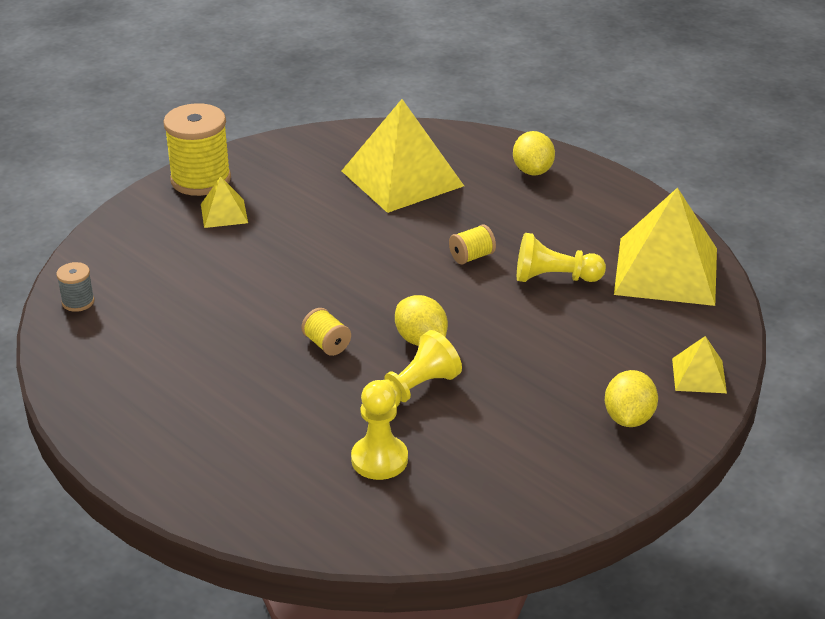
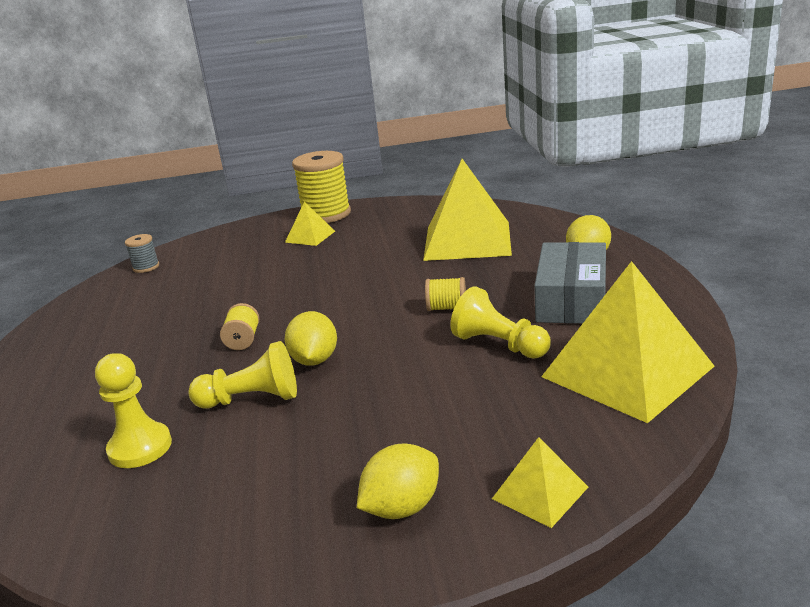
camera: 40 degrees right, 10 degrees down
(564, 219) = (571, 299): none -> grey box

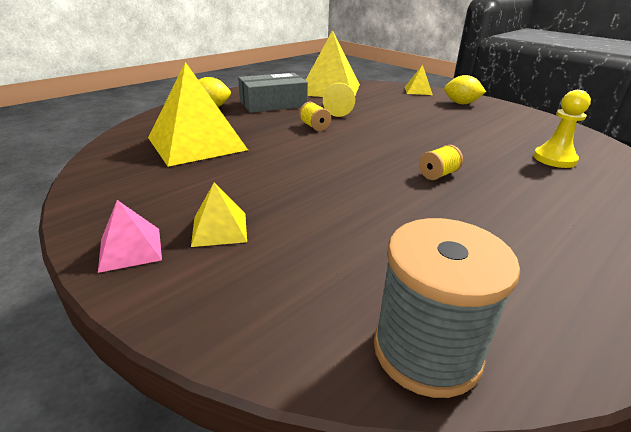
camera: 130 degrees left, 5 degrees up
(146, 267) = (426, 351): grey spool -> grey spool, size x2.09
(252, 399) = (473, 147): yellow pawn -> none
(314, 360) = (417, 144): yellow lemon -> none
(326, 214) = (130, 249): yellow spool -> pink pyramid

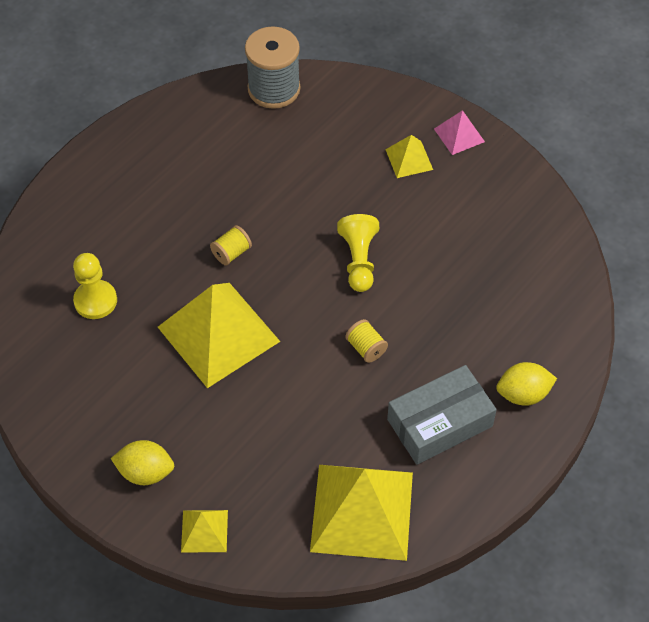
camera: 175 degrees right, 25 degrees up
(196, 143) = (489, 284): yellow pyramid -> yellow pyramid (218, 334)
(338, 109) = (340, 415): yellow pawn -> yellow pawn (359, 260)

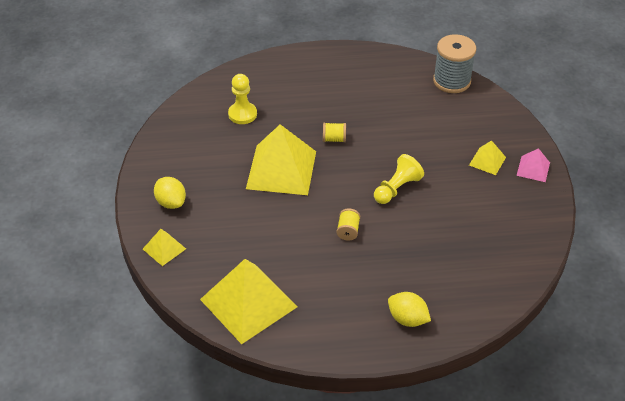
camera: 45 degrees right, 10 degrees down
(439, 423) = (342, 295): grey box -> none

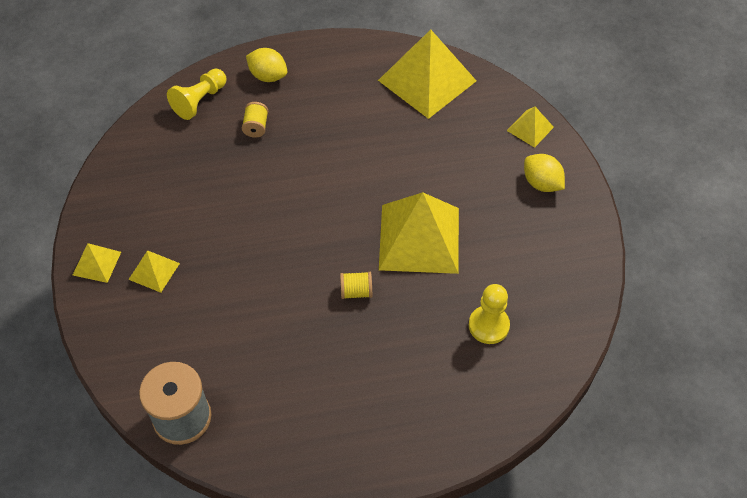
camera: 175 degrees right, 10 degrees up
(348, 231) = (331, 163): yellow spool -> yellow spool (256, 127)
(397, 188) = (273, 221): yellow pawn -> yellow pawn (200, 101)
(533, 169) = (97, 263): pink pyramid -> yellow pyramid

